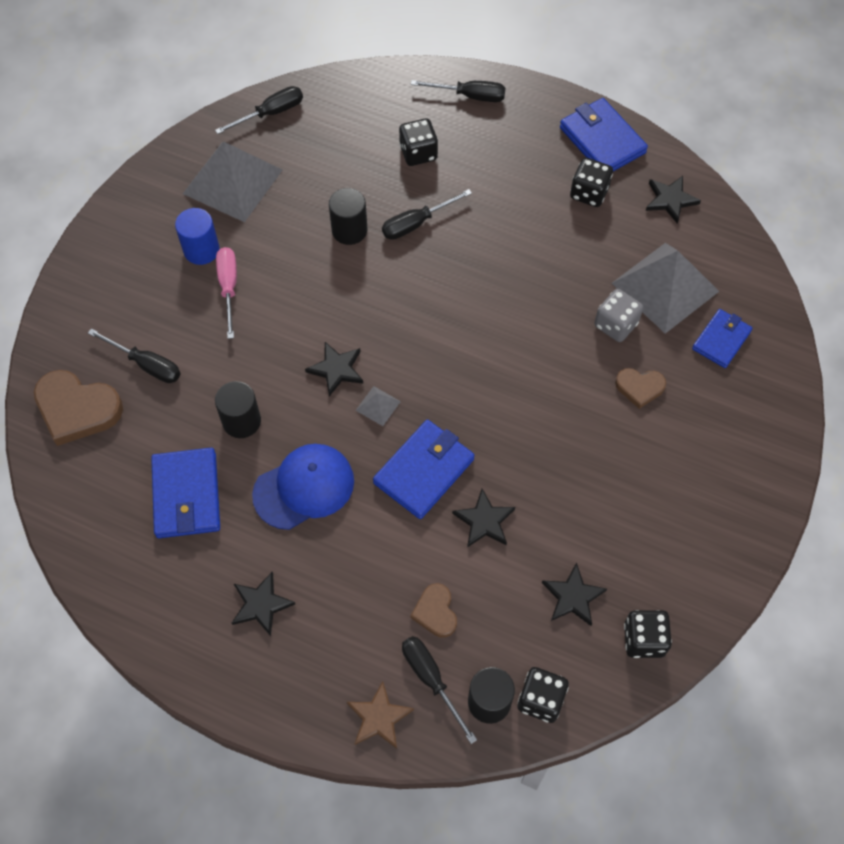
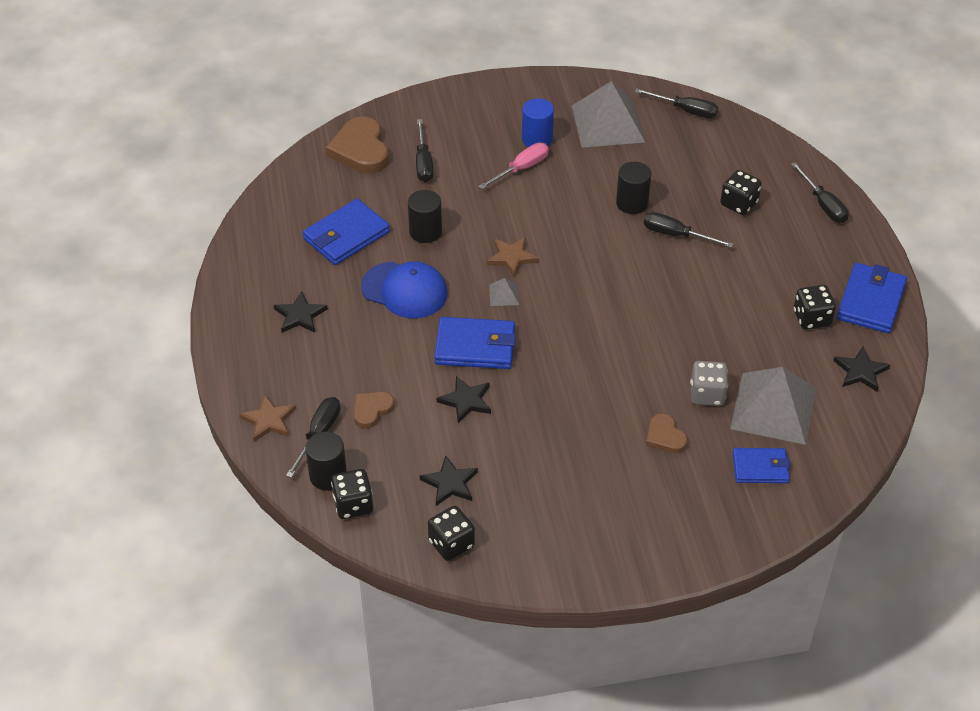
camera: 55 degrees right, 15 degrees down
(336, 369) = (511, 257): black star -> brown star

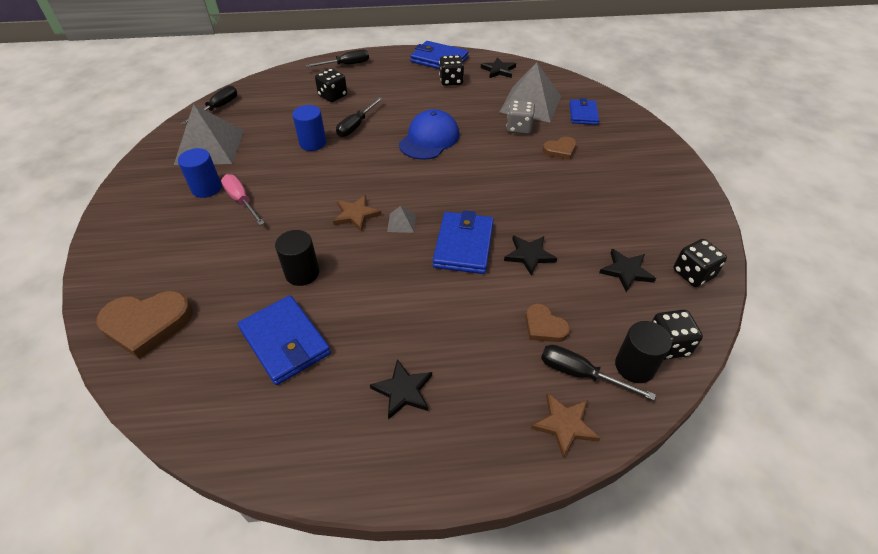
camera: 85 degrees left, 0 degrees up
(404, 290) = (382, 293): blue cap -> blue cap (429, 139)
(423, 163) = (198, 270): black screwdriver -> none
(632, 203) = (313, 143): black cylinder -> blue cylinder

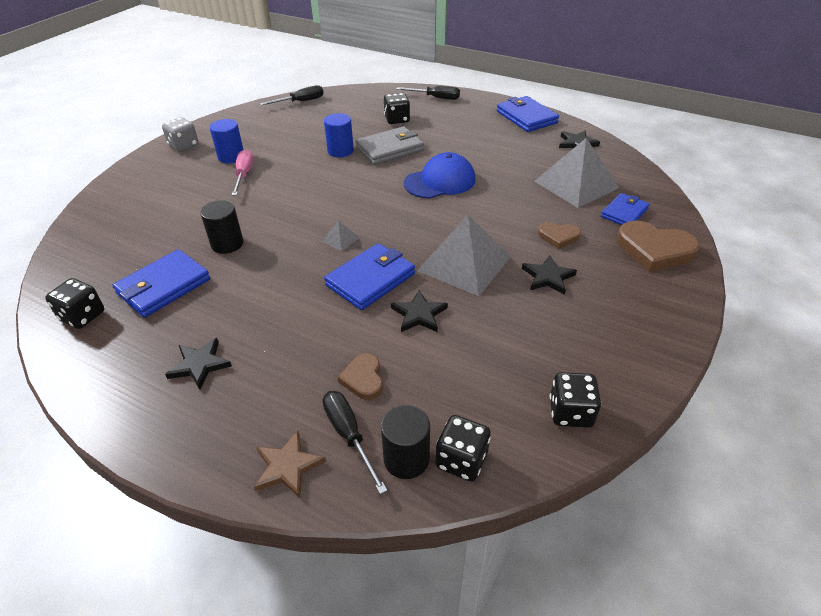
camera: 35 degrees right, 5 degrees down
(147, 324) = (100, 232): brown heart -> brown heart (654, 250)
(210, 147) = (265, 128): grey pyramid -> grey pyramid (464, 263)
(285, 342) = (164, 286): blue wallet -> blue wallet turned 45 degrees clockwise
(356, 126) = (389, 149): black screwdriver -> grey wallet
(356, 215) = (312, 218): brown star -> none
(451, 81) = (517, 139): black dice -> black dice (83, 316)
(519, 128) = (537, 202): grey dice -> grey dice (184, 146)
(626, 271) = (498, 373): black star -> black star (548, 277)

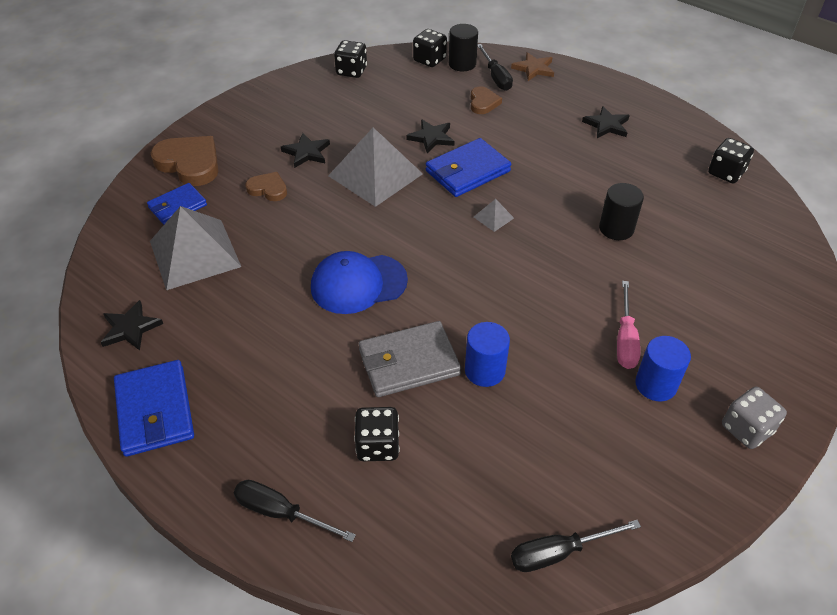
camera: 170 degrees left, 5 degrees up
(164, 286) = (664, 190): blue wallet -> none

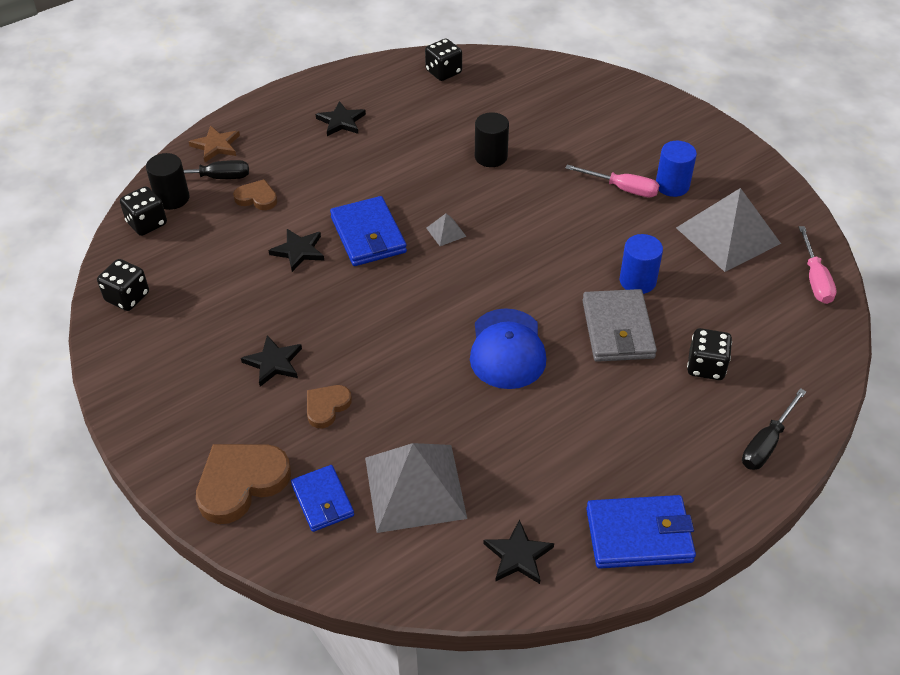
camera: 75 degrees left, 0 degrees up
(375, 174) = (342, 308): grey pyramid -> grey pyramid (728, 235)
(558, 552) = (815, 279): black screwdriver -> pink screwdriver
(746, 429) = (721, 153): grey dice -> none

